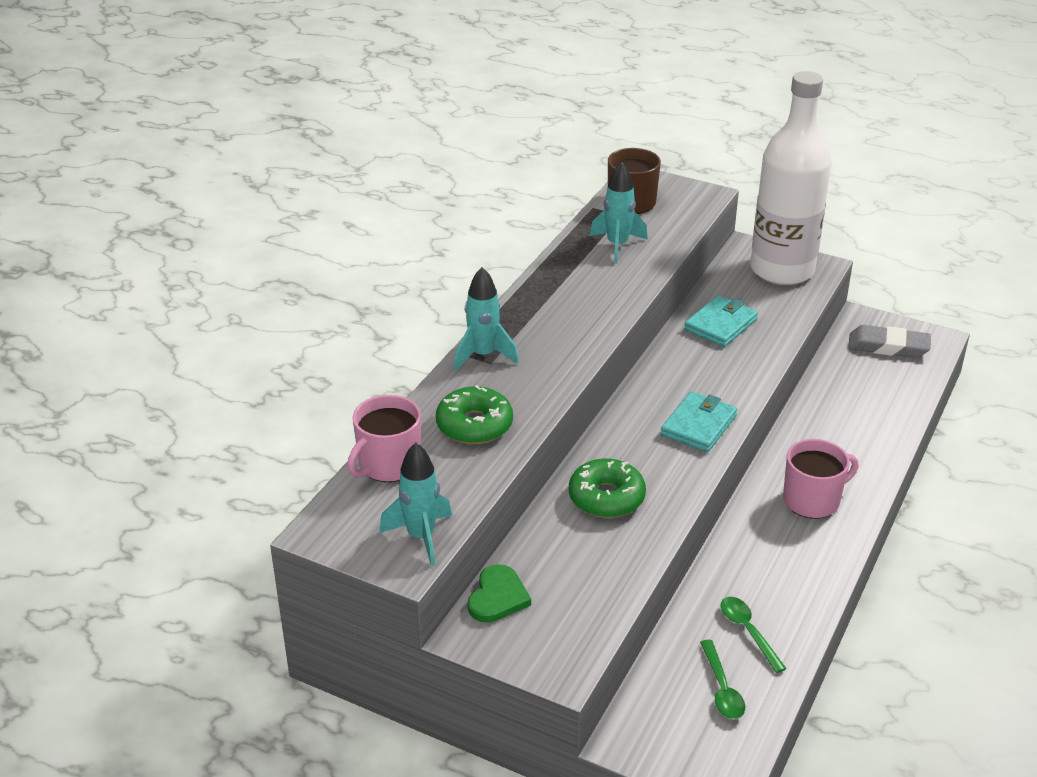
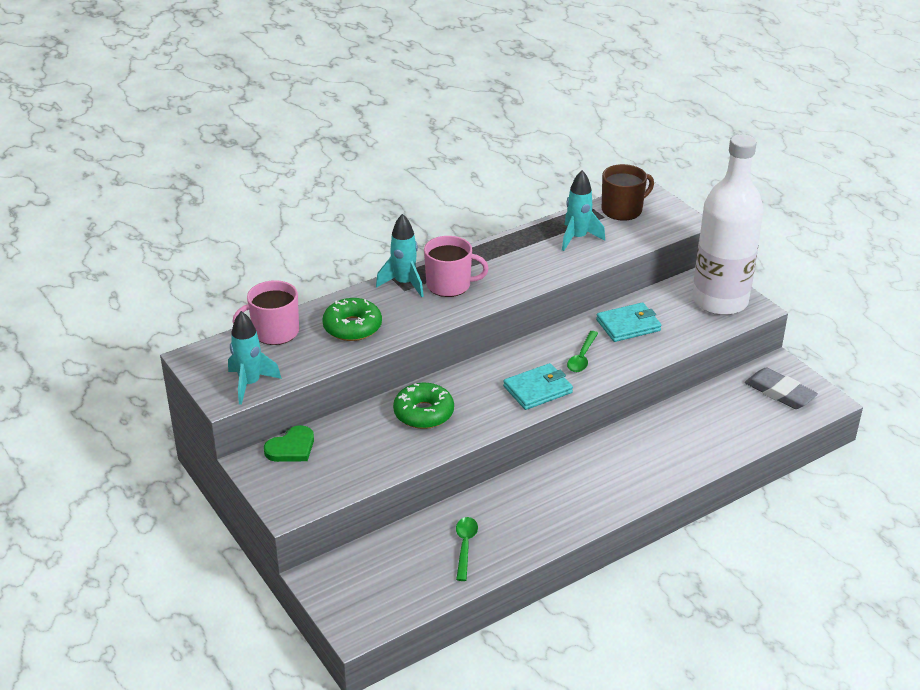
camera: 30 degrees right, 0 degrees up
(722, 689) = (411, 574): green spoon -> green spoon (582, 357)
(812, 500) = (602, 479): pink mug -> pink mug (449, 285)

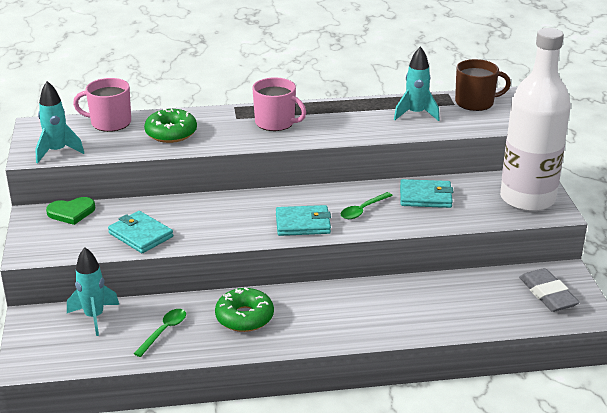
camera: 25 degrees right, 5 degrees down
(388, 451) = (140, 235): none -> turquoise wallet
(404, 284) = (240, 114): turquoise rocket -> turquoise rocket (94, 317)
(423, 413) = (194, 216): green donut -> green donut (244, 317)

